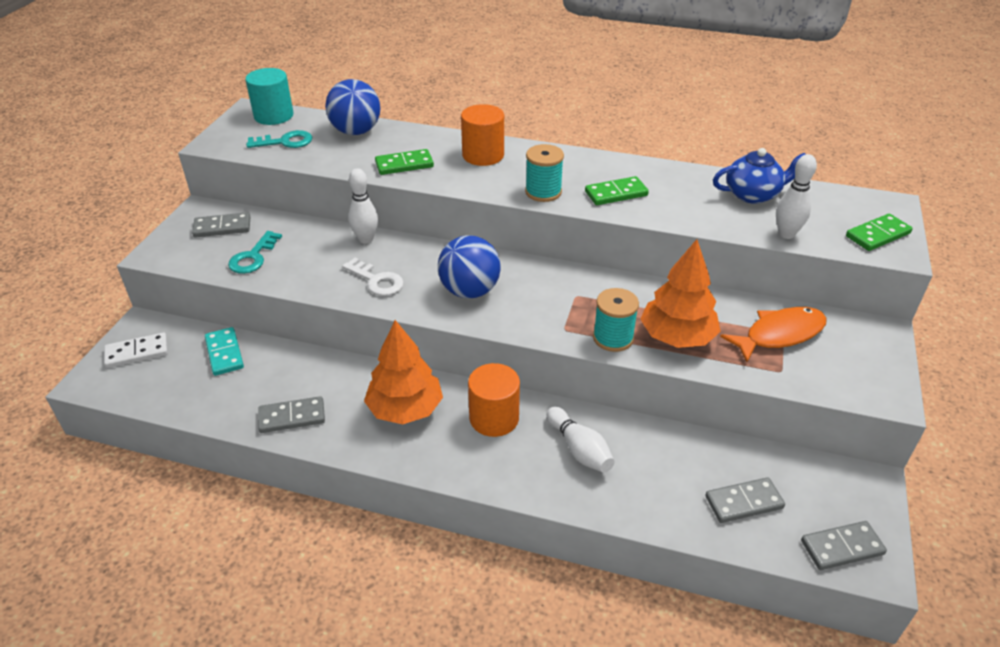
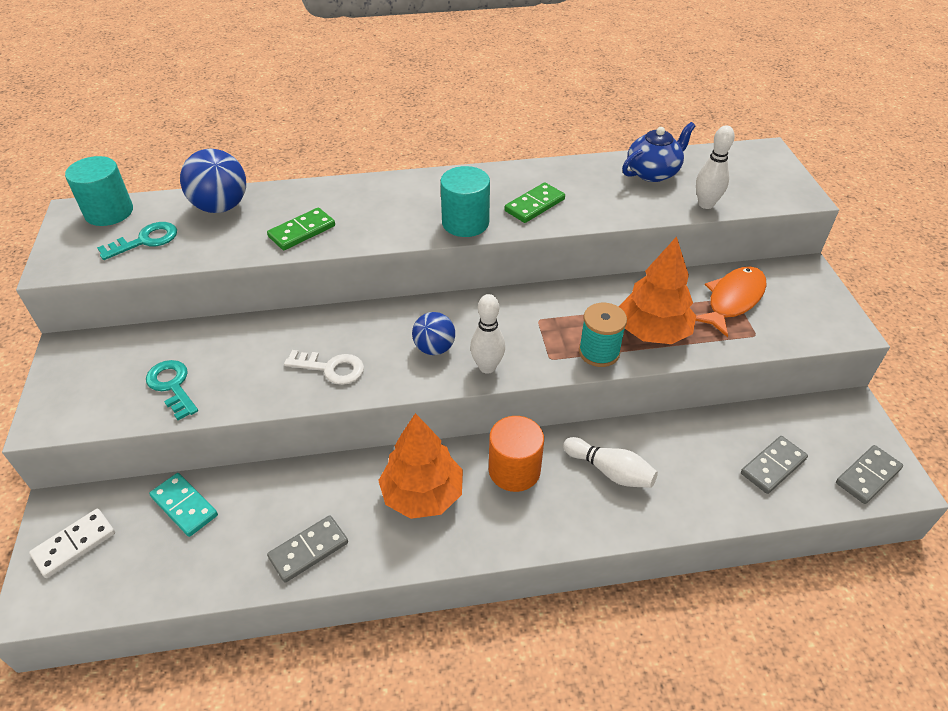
camera: 25 degrees left, 5 degrees up
(222, 227) = (110, 362): grey domino -> none
(253, 257) = (172, 386): turquoise key -> turquoise key turned 150 degrees clockwise
(366, 239) = (288, 325): white bowling pin -> white bowling pin (487, 367)
(470, 291) = (434, 348): blue ball -> blue ball, size x0.64
(483, 155) = (378, 198): orange cylinder -> none
(543, 192) = (465, 223): turquoise spool -> turquoise cylinder
(877, 235) = (776, 183): green domino -> none

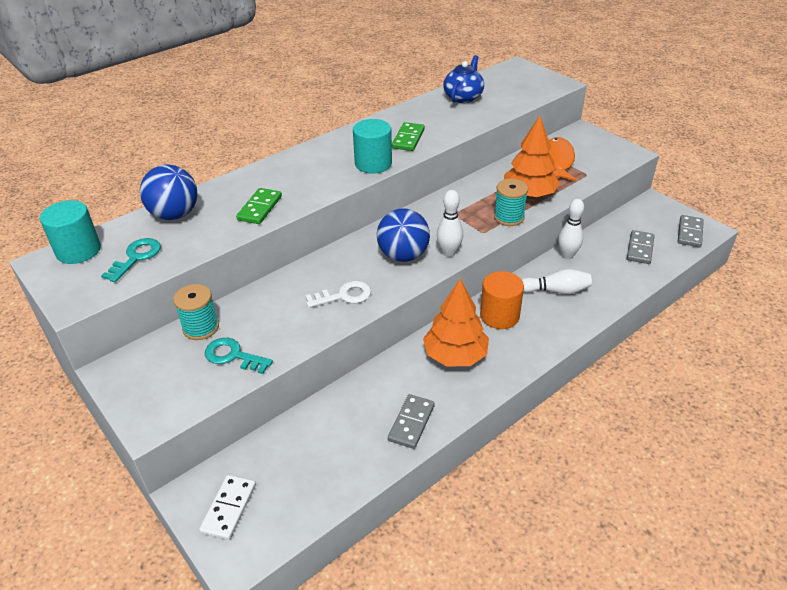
camera: 30 degrees left, 5 degrees down
(174, 340) = (201, 327): none -> turquoise spool
(184, 506) = (292, 442): turquoise domino -> none
(434, 348) = (403, 255): blue ball -> blue ball, size x1.56
(706, 204) = (512, 105): white bowling pin -> white bowling pin (567, 255)

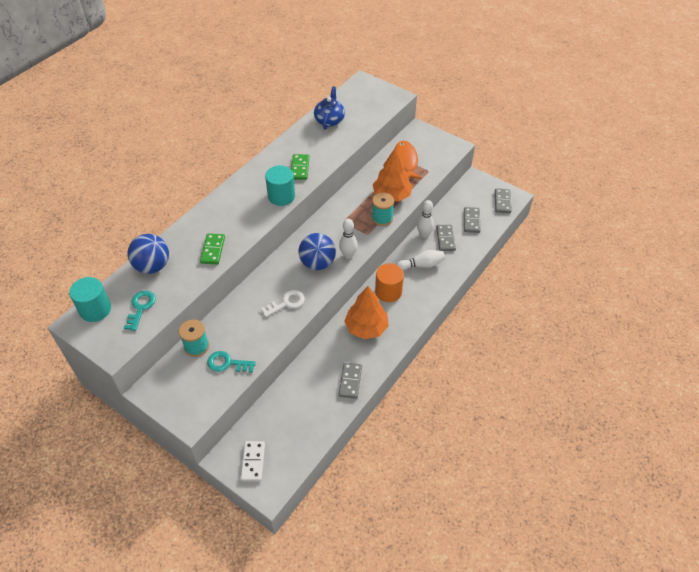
camera: 15 degrees left, 10 degrees up
(597, 264) = (445, 239): none -> grey domino

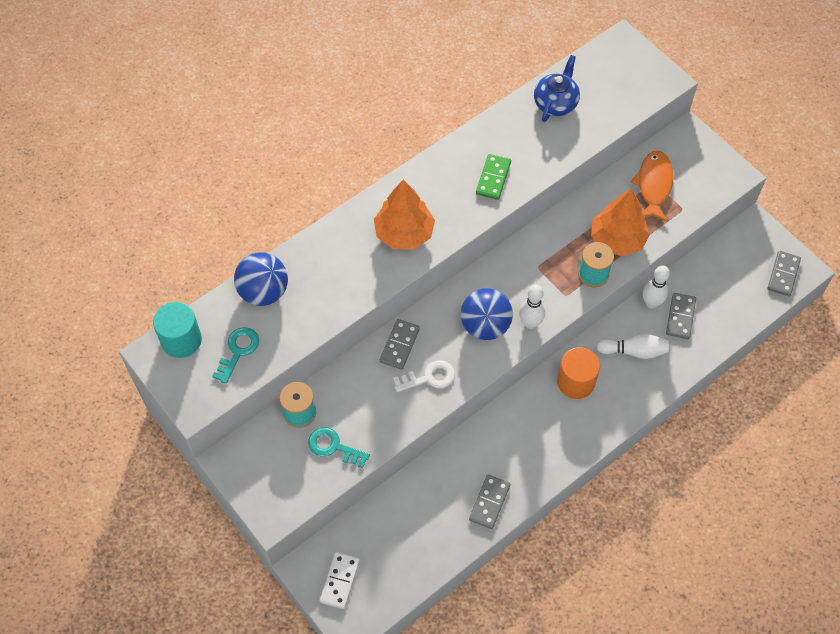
camera: 15 degrees right, 10 degrees up
(213, 250) = (346, 285): green domino -> none
(281, 196) = (456, 219): turquoise cylinder -> none
(366, 327) = (531, 429): orange tree -> orange tree (404, 233)
(471, 221) = (727, 296): grey domino -> grey domino (399, 345)

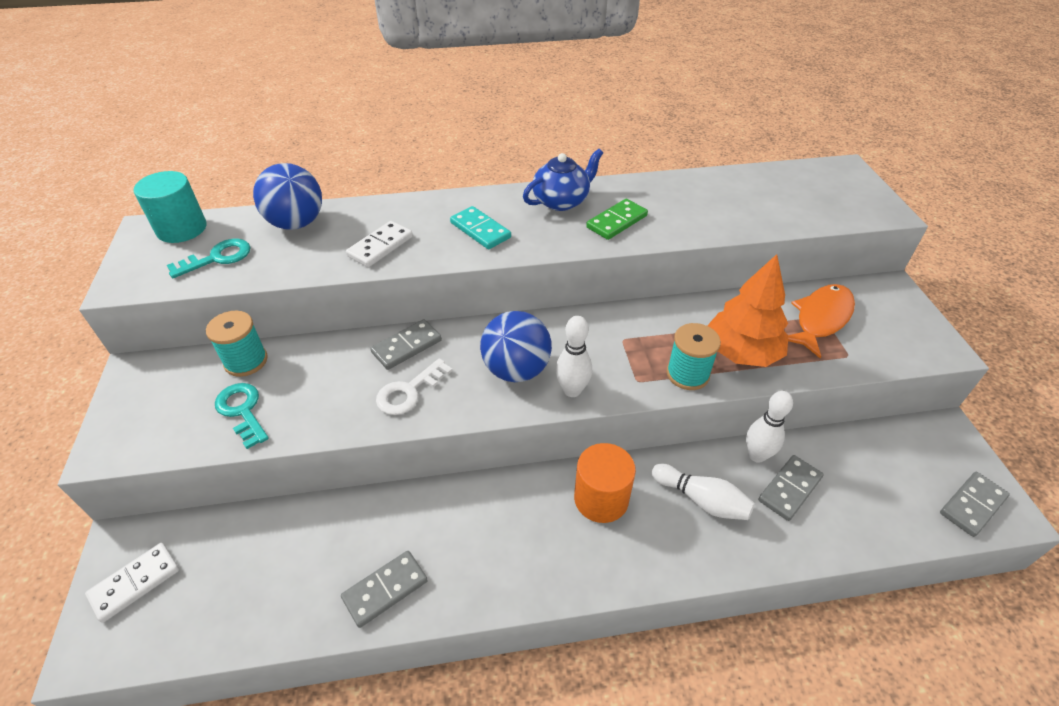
camera: 30 degrees right, 15 degrees down
(345, 283) = (380, 246): none -> white domino
(404, 233) = (480, 230): orange tree -> turquoise domino
(429, 377) = (409, 391): white key -> white key turned 120 degrees clockwise
(555, 103) = (734, 189): blue teapot -> blue teapot (561, 201)

